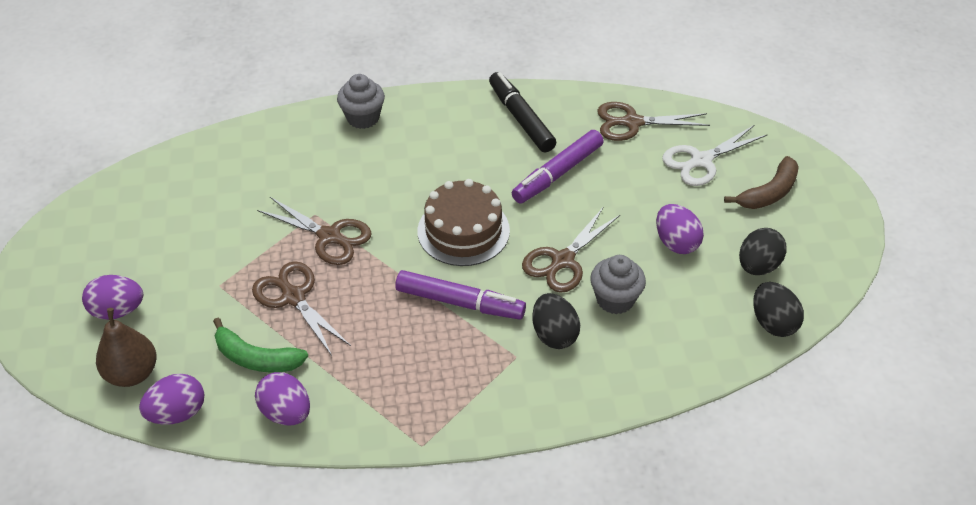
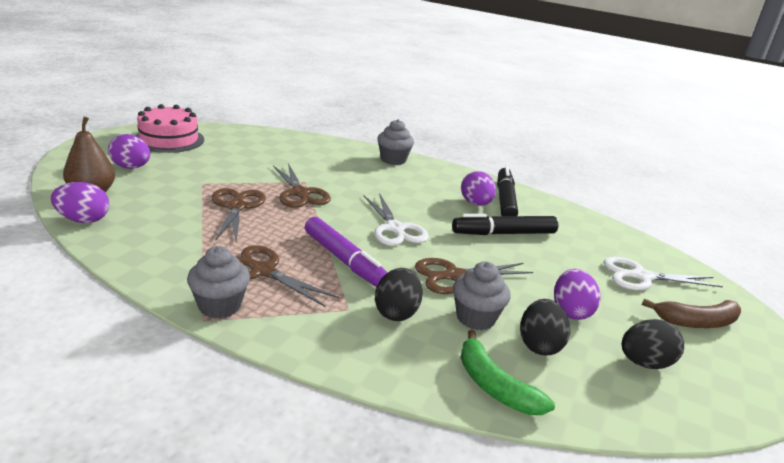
camera: 30 degrees right, 20 degrees down
(94, 238) = (169, 139): none -> pink cake
(256, 358) = (170, 220): green banana -> green banana (494, 385)
(286, 412) = (143, 253): purple egg -> purple egg (475, 204)
(418, 423) = (220, 306): none -> grey cupcake
(463, 231) = (395, 229): brown cake -> white scissors
(558, 173) = (504, 233): purple marker -> black marker
(631, 122) = (595, 234): brown scissors -> brown scissors (262, 271)
(773, 323) = (627, 411): black egg -> black egg (539, 345)

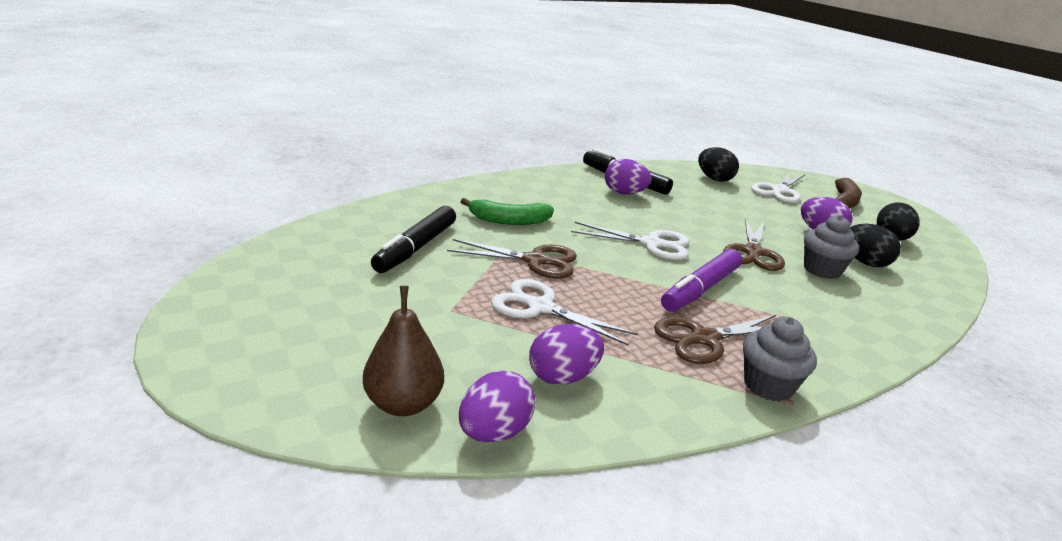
camera: 55 degrees left, 0 degrees up
(131, 167) = (342, 348): purple egg -> purple egg (563, 377)
(169, 139) = (270, 291): pink cake -> none
(236, 206) = (540, 307): brown scissors -> white scissors
(344, 260) = (701, 289): purple marker -> purple marker turned 135 degrees clockwise
(393, 160) = (494, 188): grey cupcake -> none
(396, 312) = (805, 298): black egg -> black egg (714, 179)
(494, 385) = (916, 299): green banana -> green banana (508, 220)
(504, 233) = (687, 205): black marker -> black marker (416, 247)

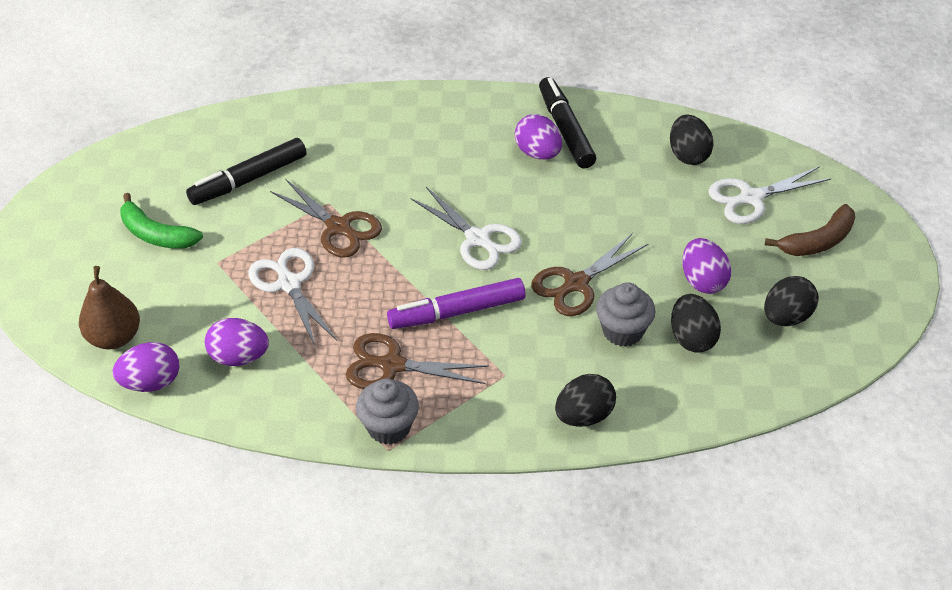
camera: 35 degrees right, 20 degrees up
(508, 220) = (366, 164): green banana -> green banana (156, 234)
(882, 326) = (584, 416): none -> black egg

